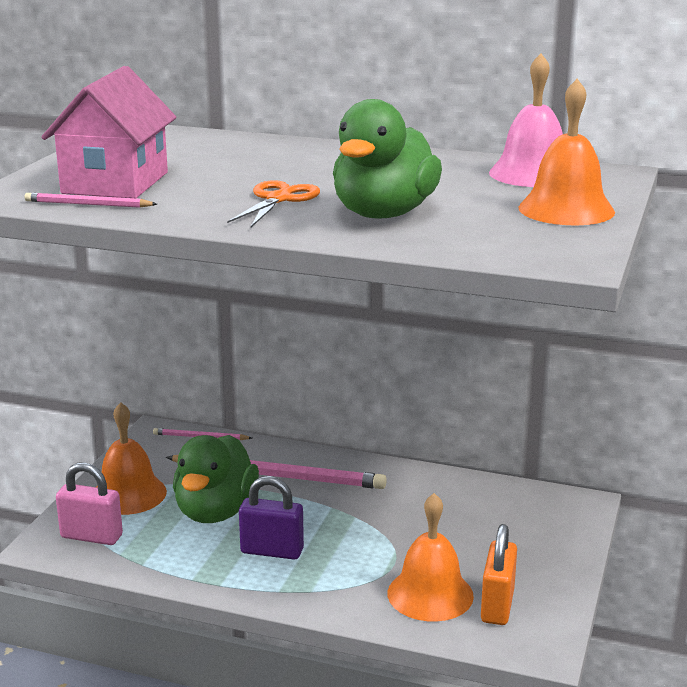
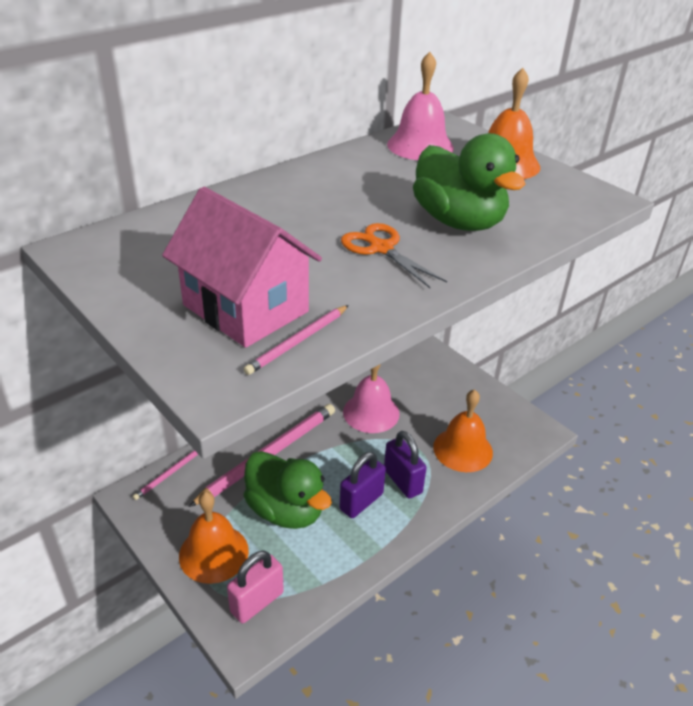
camera: 60 degrees left, 15 degrees up
(330, 568) = (402, 481): none -> purple padlock
(415, 512) = (371, 412): none -> pink bell
(497, 606) = (492, 428): orange padlock -> none

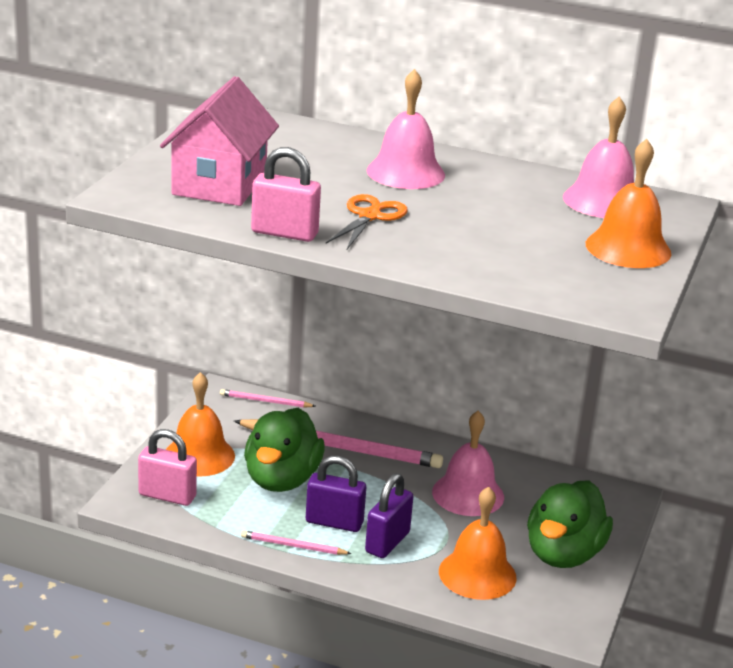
camera: 60 degrees right, 10 degrees down
(298, 342) = (198, 210): pink pencil -> pink pencil (293, 546)
(304, 203) = (405, 172): none -> pink bell
(387, 305) = (284, 233): none -> pink padlock
(459, 221) = (464, 242): green duck -> green duck (563, 554)

